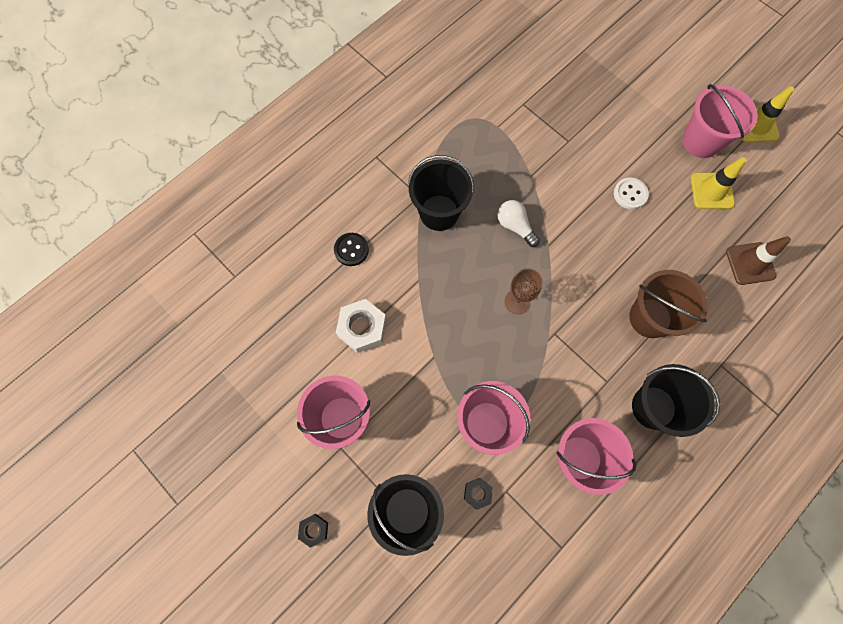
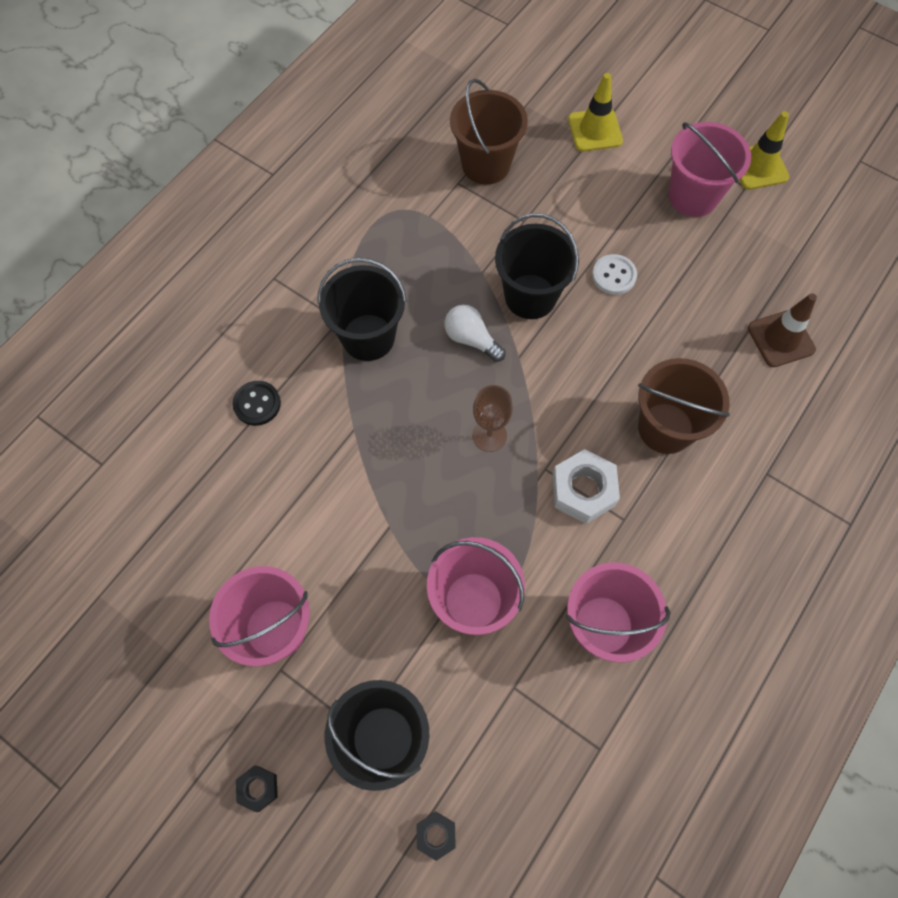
camera: 10 degrees left, 5 degrees down
(362, 328) = (286, 504): white nut -> white nut (583, 490)
(477, 493) = (475, 697): black nut -> black nut (436, 835)
(546, 93) = (486, 165): none -> brown bucket
(653, 407) = (689, 542): black bucket -> black bucket (530, 296)
(711, 191) = (717, 256): yellow traffic cone -> yellow traffic cone (595, 130)

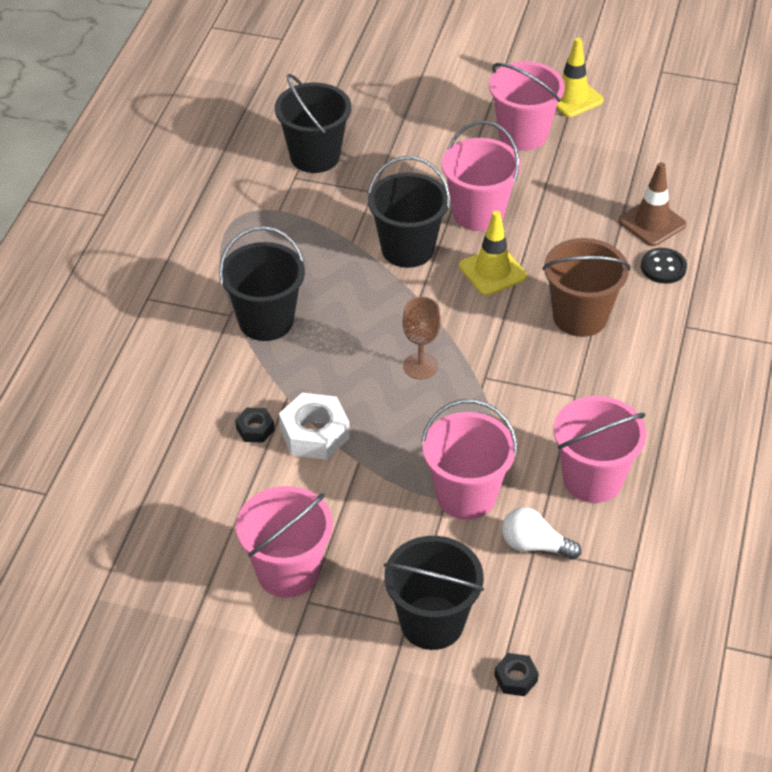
camera: 20 degrees left, 20 degrees down
(257, 404) = (181, 402): black button -> black button (663, 267)
(258, 788) = (332, 697): black nut -> black nut (255, 429)
(471, 339) = (367, 296): white light bulb -> white light bulb (534, 545)
(486, 165) = (315, 156): brown bucket -> black bucket
(583, 490) = (527, 384): white nut -> white nut (314, 434)
(595, 130) = (407, 104): yellow traffic cone -> yellow traffic cone (492, 271)
(614, 275) = (478, 213): white button -> pink bucket

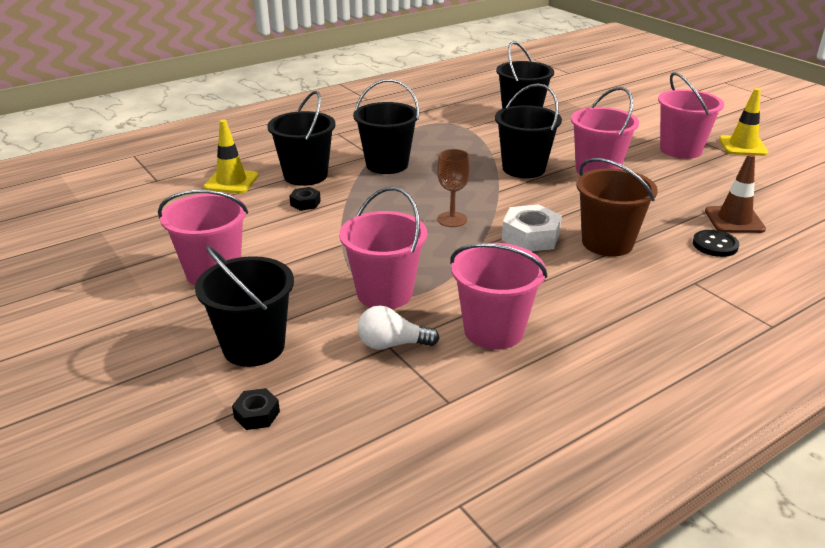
camera: 40 degrees right, 15 degrees down
(202, 388) = (305, 175): none -> black bucket
(314, 434) = (335, 220): white nut -> white nut (530, 237)
(492, 271) = (569, 198): yellow traffic cone -> yellow traffic cone (231, 182)
(534, 545) = (392, 344): white light bulb -> white light bulb turned 60 degrees counterclockwise

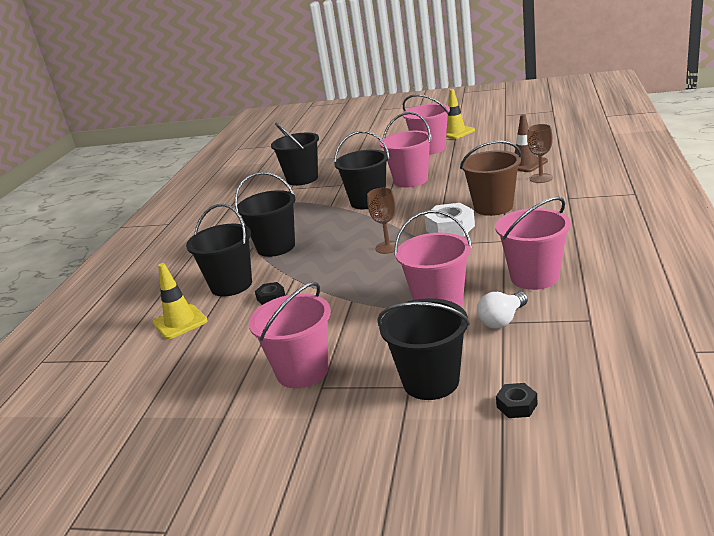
camera: 40 degrees left, 5 degrees down
(715, 245) = (541, 178): black button -> brown goblet

